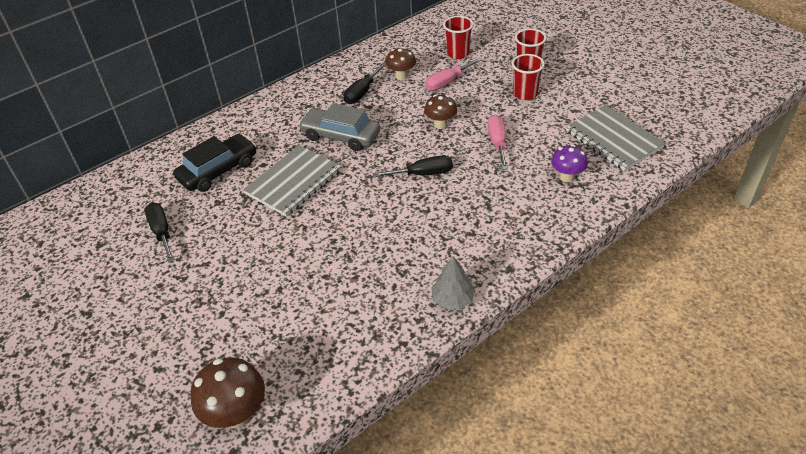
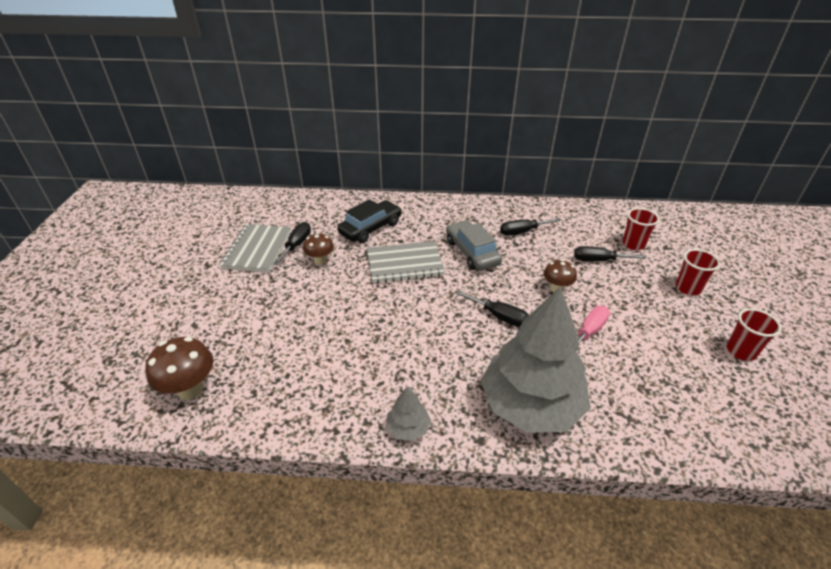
camera: 40 degrees right, 5 degrees down
(218, 170) = (370, 228): black car -> black car turned 45 degrees counterclockwise
(401, 76) = (566, 236): brown mushroom -> brown mushroom (320, 261)
(447, 82) = (599, 260): pink screwdriver -> black screwdriver
(515, 221) = (531, 405): none -> grey tree
(525, 94) = (660, 308): red cup -> red cup (740, 351)
(567, 177) = (622, 401): purple mushroom -> none
(613, 139) = (710, 400): grey notebook -> grey notebook (257, 249)

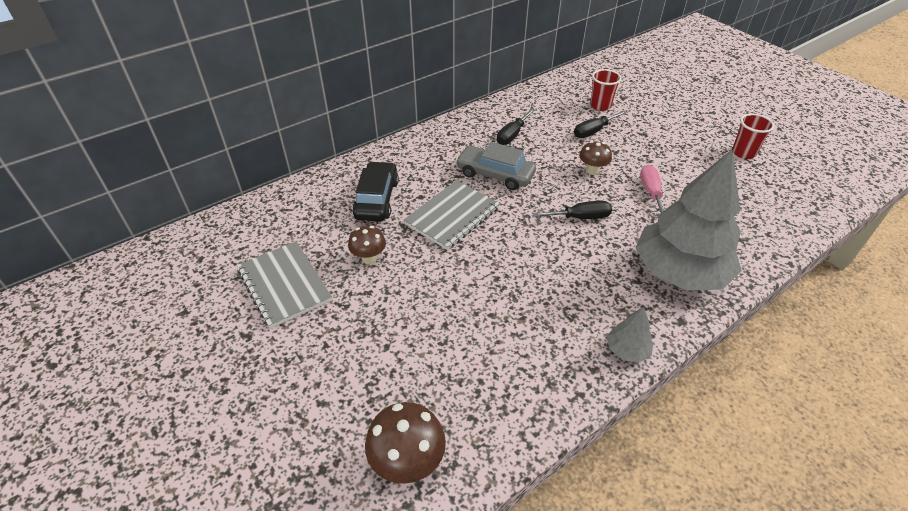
camera: 40 degrees left, 5 degrees up
(296, 245) = (322, 256): black screwdriver -> none
(688, 288) = (669, 123): red cup -> none

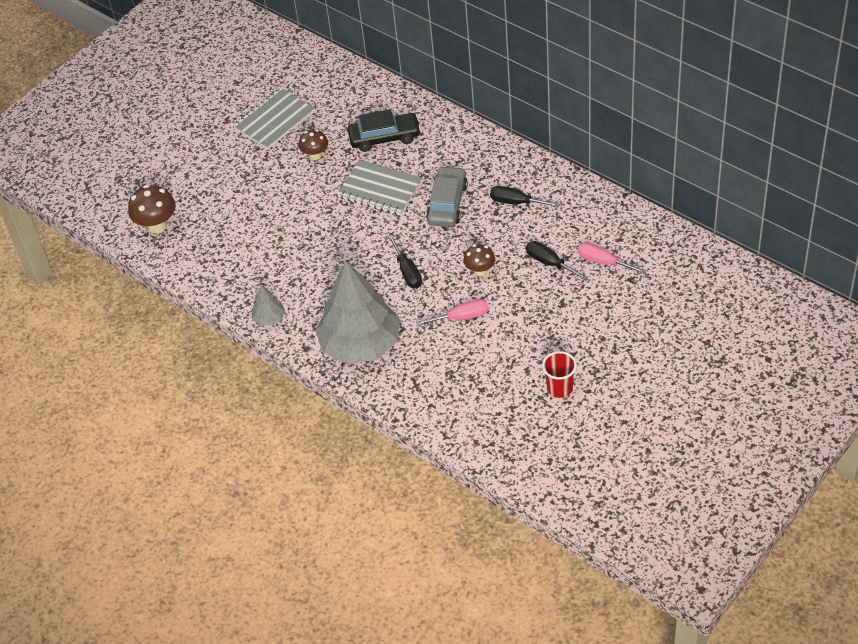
camera: 80 degrees right, 5 degrees up
(600, 106) = (603, 262): red cup -> pink screwdriver

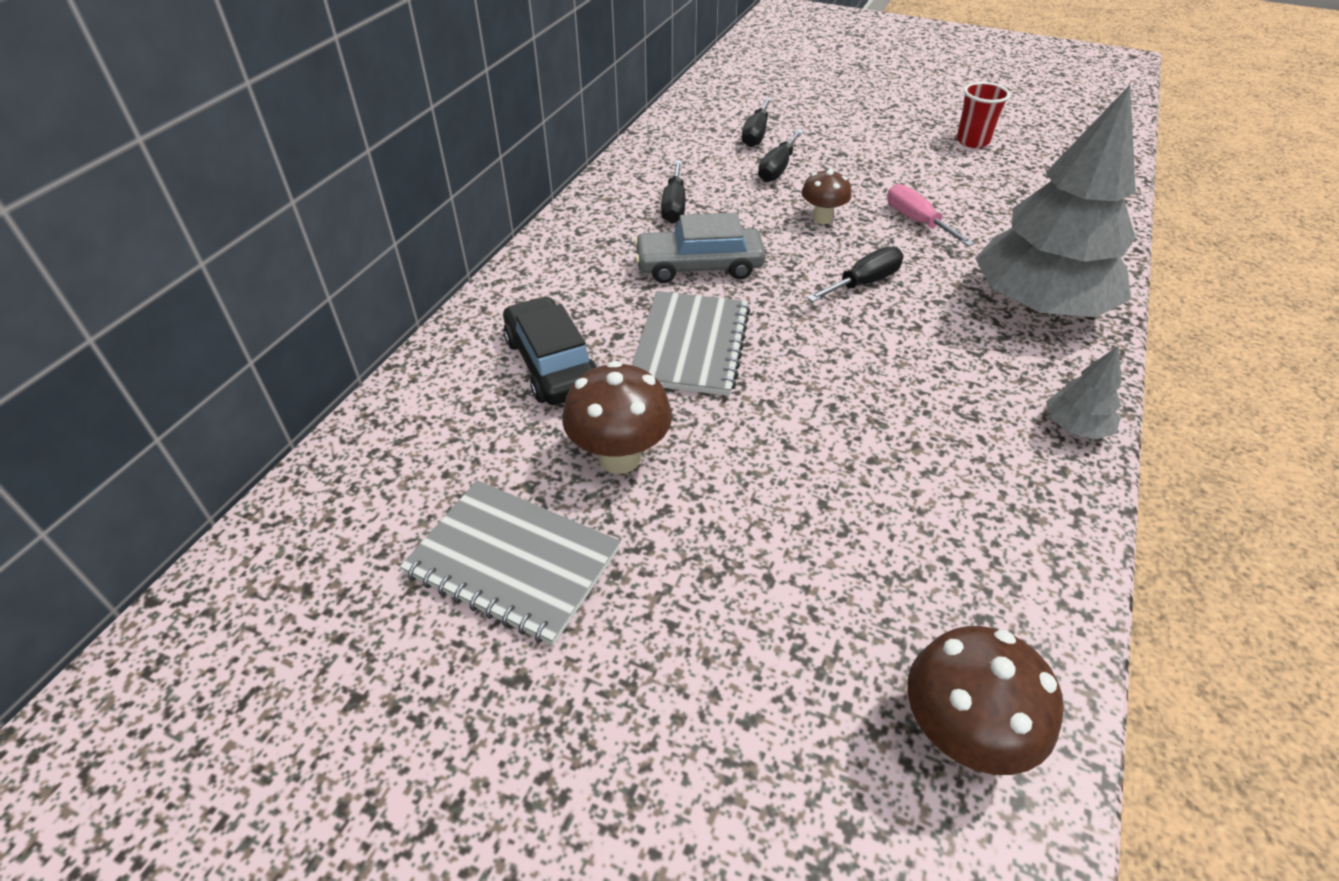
camera: 110 degrees left, 5 degrees down
(315, 155) = (620, 457): brown mushroom -> brown mushroom, size x1.55
(603, 262) = (756, 134): pink screwdriver -> black screwdriver

